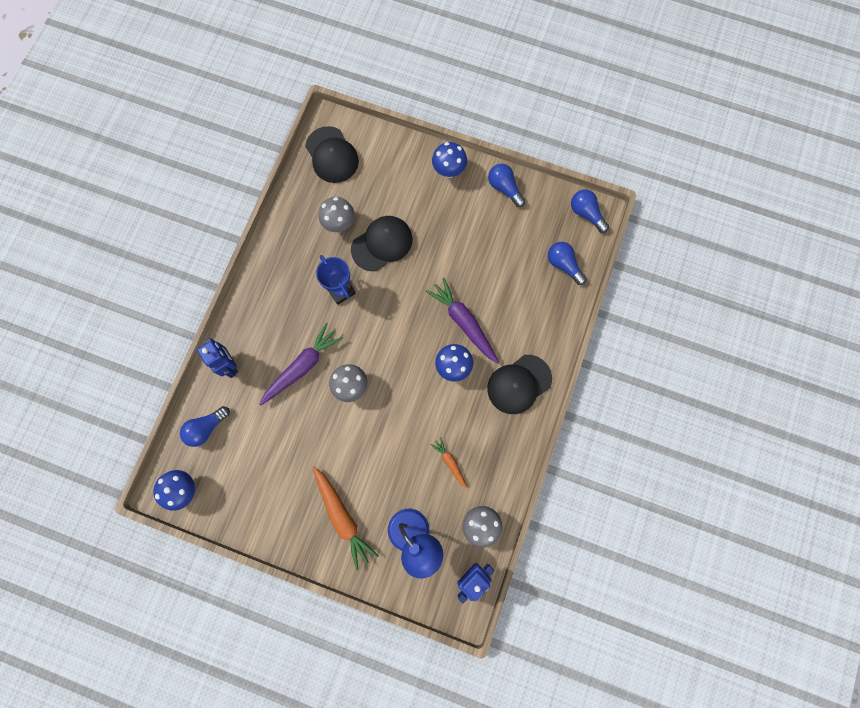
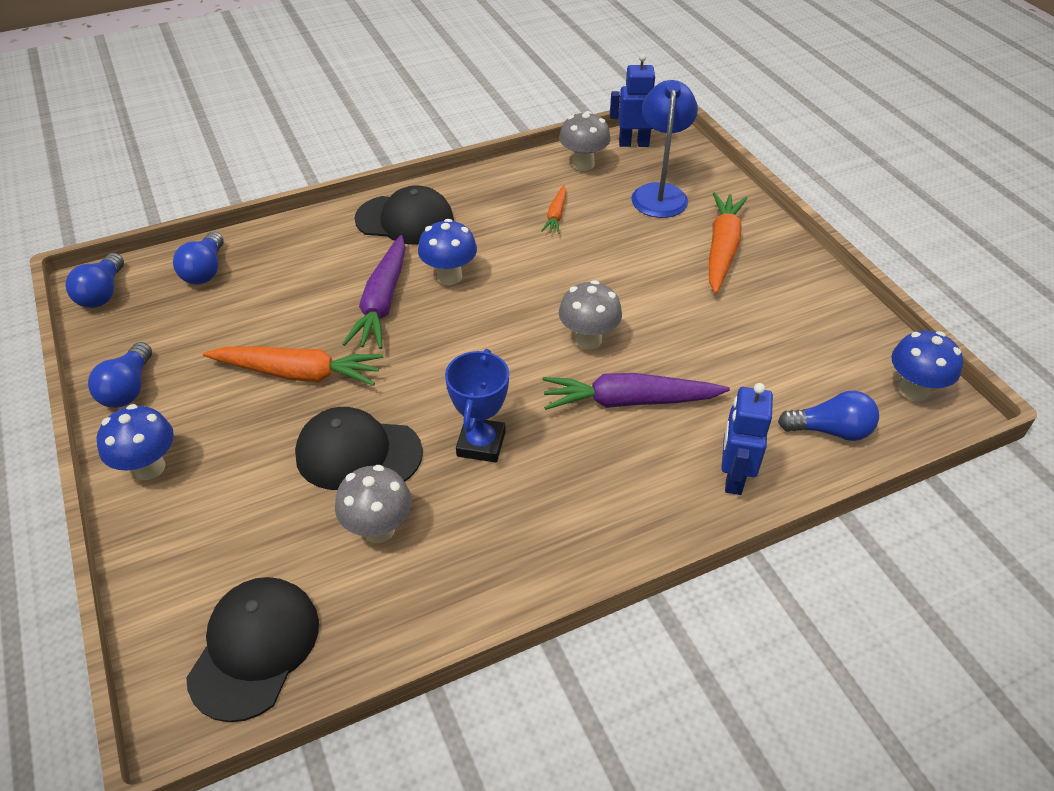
camera: 135 degrees left, 30 degrees down
(450, 255) = (298, 374): none -> orange carrot

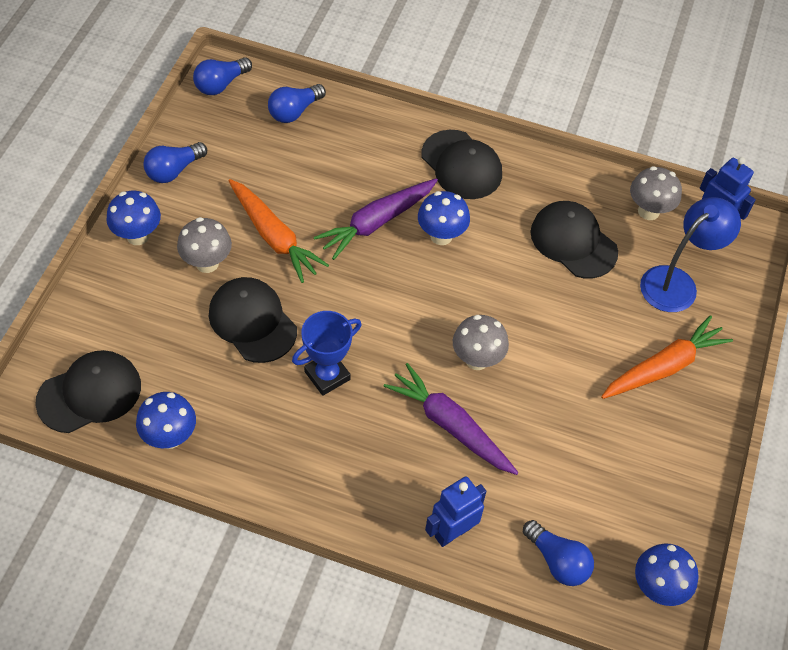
camera: 40 degrees right, 10 degrees up
(379, 529) = (215, 380): grey mushroom -> grey mushroom (207, 263)
(392, 615) = (170, 437): none -> blue mushroom
(556, 215) = (573, 242): orange carrot -> black cap

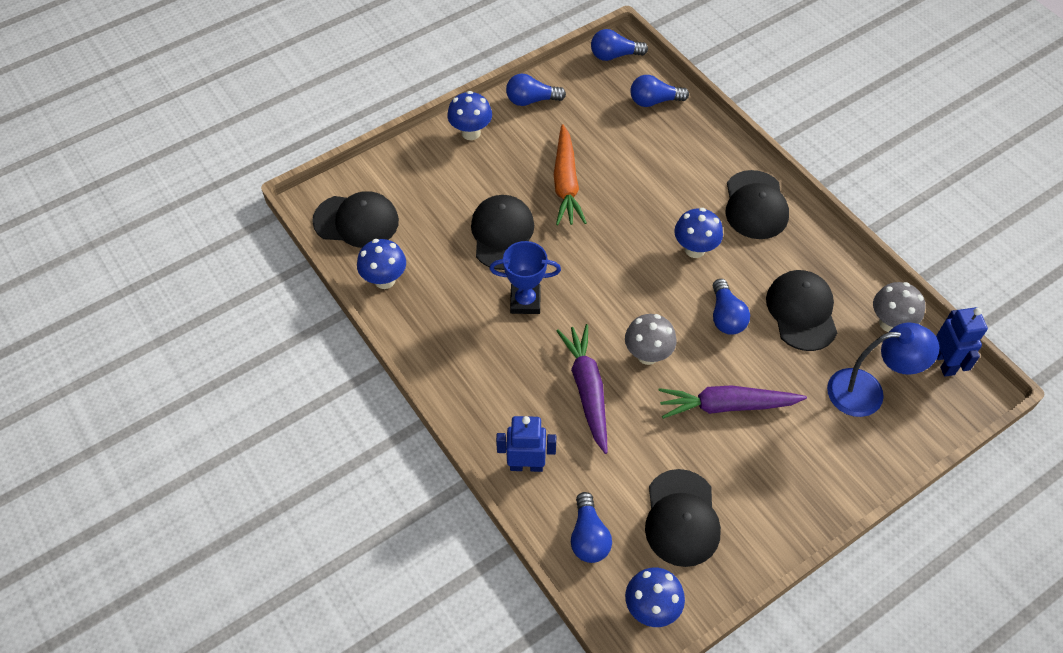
camera: 40 degrees right, 0 degrees up
(207, 263) = (503, 176): grey mushroom -> none
(377, 222) = (652, 213): purple carrot -> purple carrot (726, 405)
(515, 283) = (726, 316): none -> blue light bulb
(619, 490) = (681, 518): none -> black cap
(664, 367) = (799, 450): orange carrot -> none

